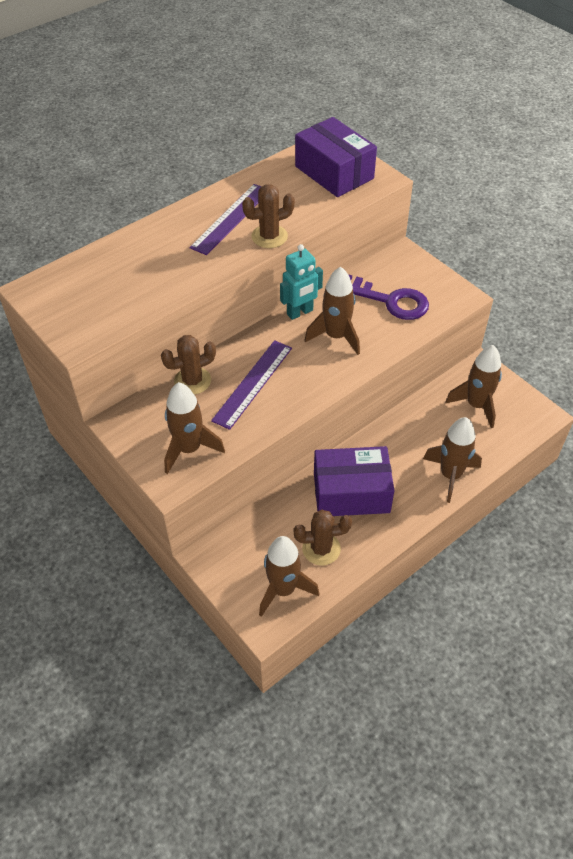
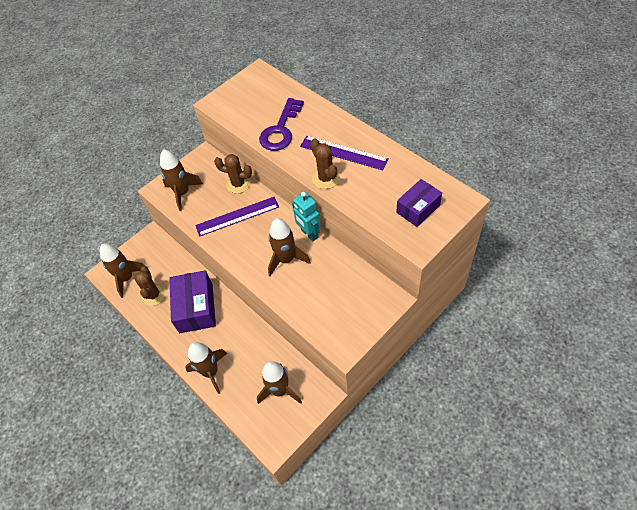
camera: 90 degrees right, 5 degrees up
(192, 381) = (238, 184): brown cactus -> brown cactus turned 45 degrees counterclockwise
(253, 383) = (237, 216): purple ruler -> purple ruler turned 45 degrees counterclockwise
(334, 172) = (418, 209): purple box -> purple box, size x0.63
(390, 301) = (330, 292): purple key -> purple key (281, 130)

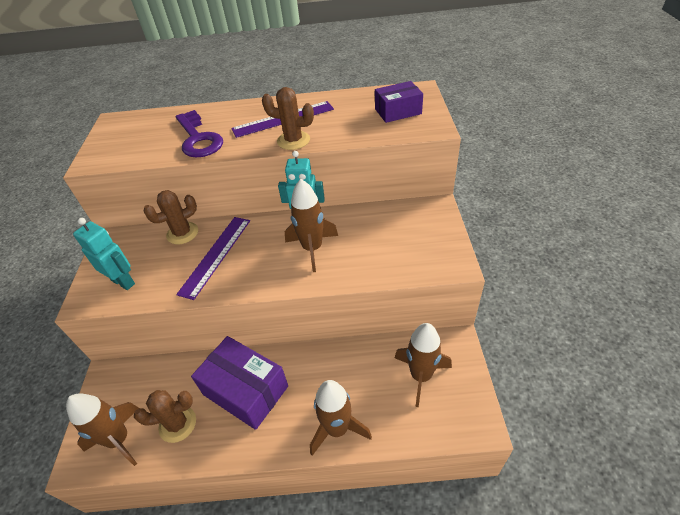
camera: 50 degrees left, 10 degrees down
(153, 295) = (177, 424): brown cactus -> brown cactus turned 45 degrees counterclockwise
(183, 193) = (123, 282): brown rocket -> turquoise robot
(418, 209) = (398, 111): purple box -> purple box turned 75 degrees clockwise

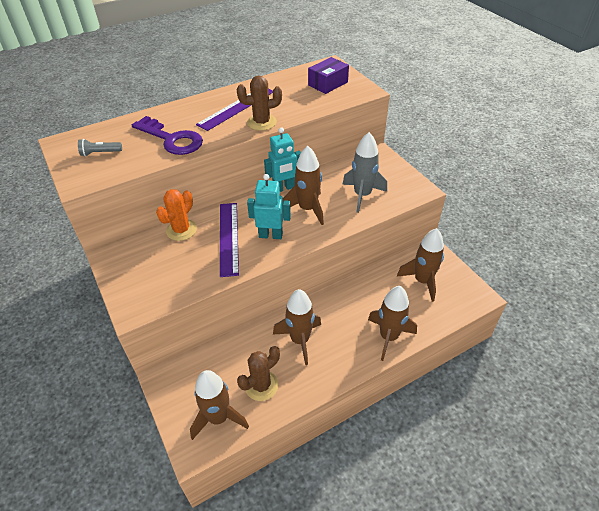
camera: 30 degrees left, 0 degrees up
(123, 282) = (159, 283): turquoise robot -> turquoise robot (270, 235)
(131, 138) = (100, 153): none -> grey flashlight
(182, 233) = (181, 230): brown cactus -> orange cactus
(245, 390) = (300, 340): purple box -> brown rocket
(382, 251) = (362, 195): none -> grey rocket

